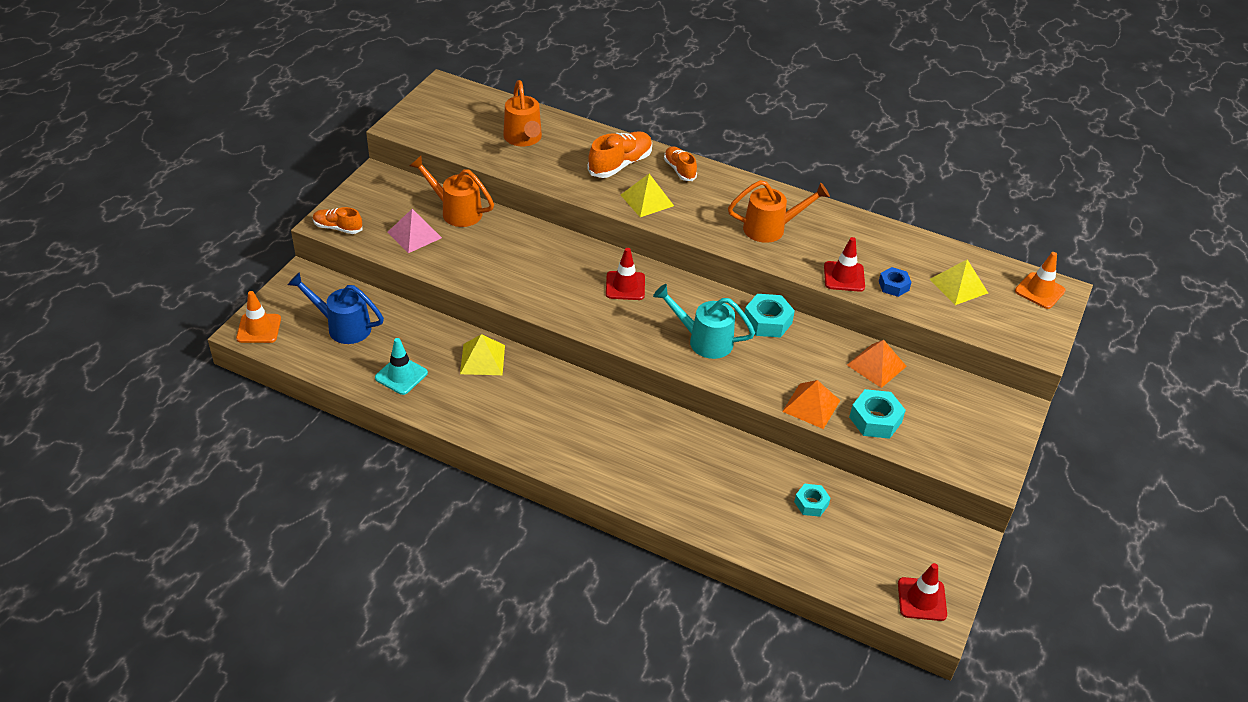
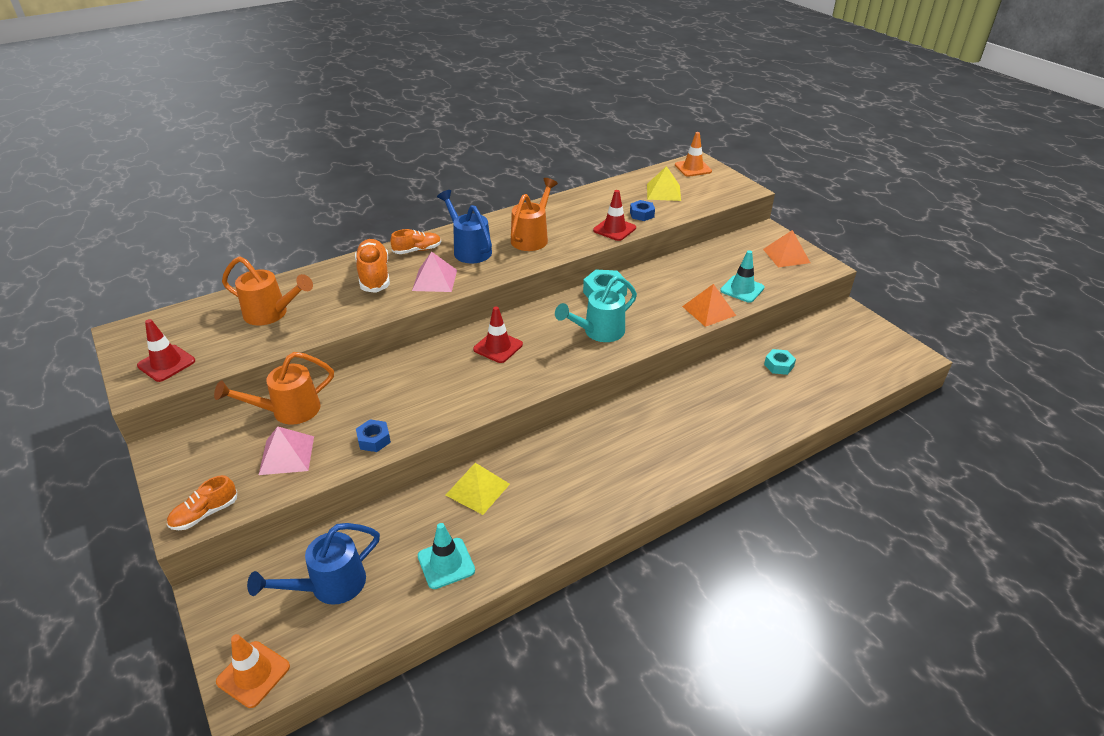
camera: 55 degrees left, 5 degrees down
(462, 269) = (374, 440): none -> blue nut
(647, 200) = (434, 280): yellow pyramid -> pink pyramid
(679, 170) = (417, 250): orange shoe -> orange shoe turned 150 degrees clockwise
(711, 199) = (469, 250): none -> blue watering can
(875, 420) = (742, 289): turquoise nut -> turquoise traffic cone
(876, 365) = (689, 266): orange pyramid -> orange pyramid (786, 255)
(922, 599) = (894, 355): red traffic cone -> red traffic cone (166, 363)

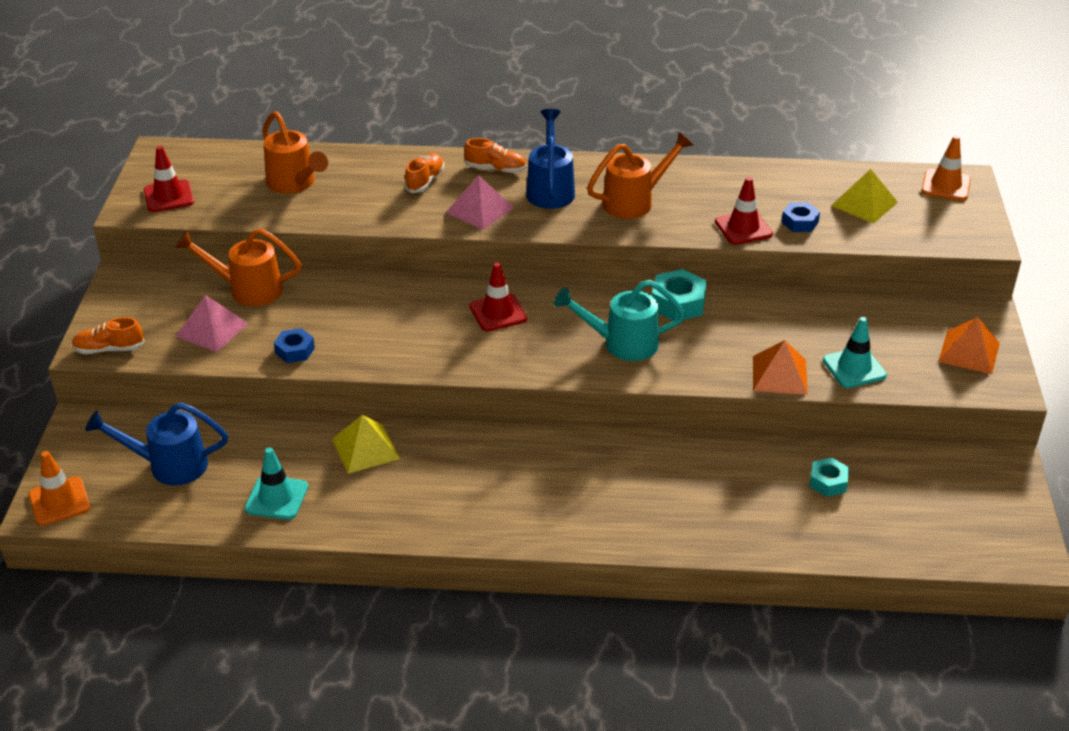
camera: 35 degrees right, 0 degrees up
(374, 276) = (425, 181): orange shoe -> orange shoe, size x0.63

